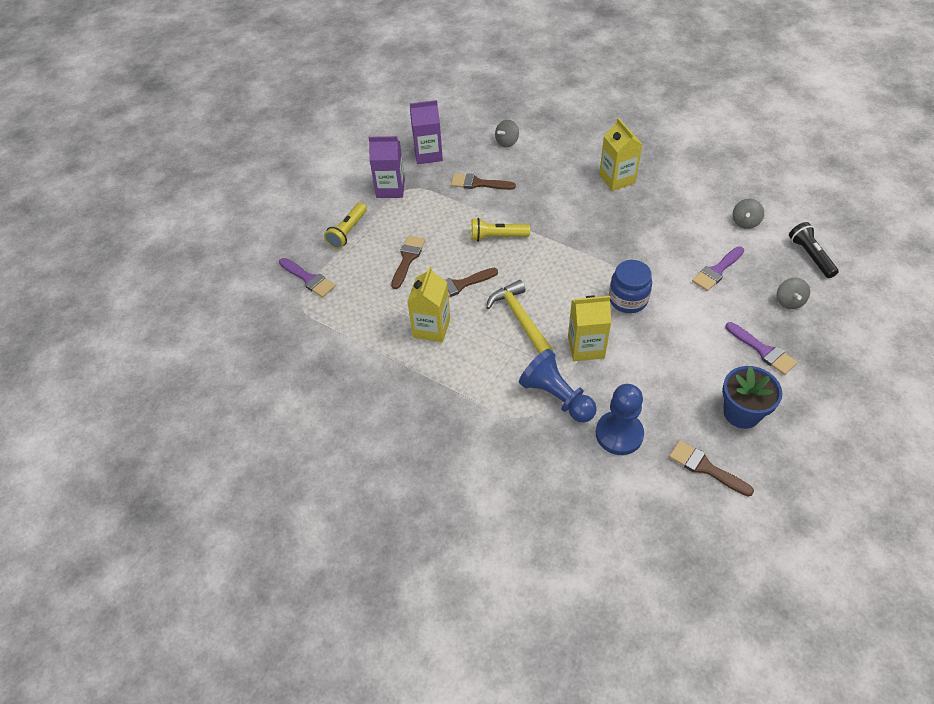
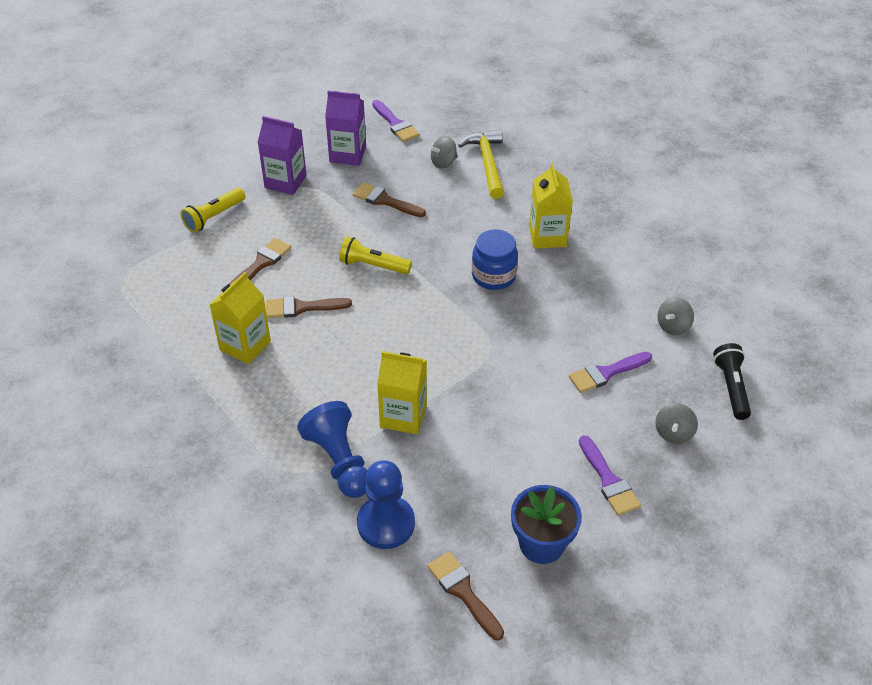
camera: 15 degrees right, 5 degrees down
(308, 279) = (145, 256): purple brush -> purple brush (395, 124)
(520, 319) = (347, 363): yellow hammer -> yellow hammer (487, 163)
(628, 299) = (482, 376): blue jar -> blue jar (493, 276)

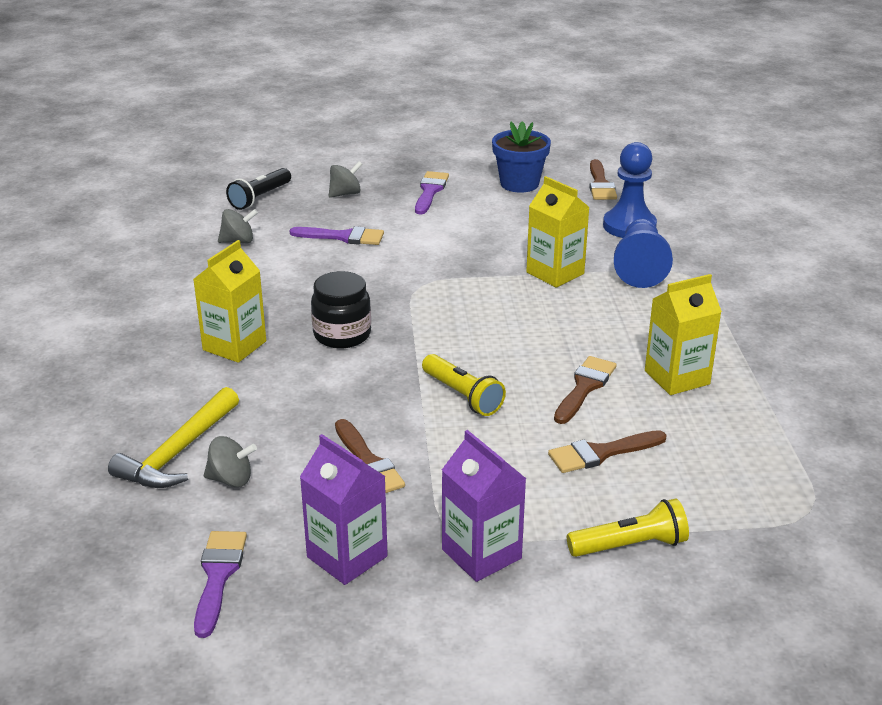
camera: 145 degrees left, 15 degrees down
(302, 307) = (584, 387): brown brush -> brown brush turned 90 degrees counterclockwise
(493, 276) = (342, 335): blue jar -> black jar

